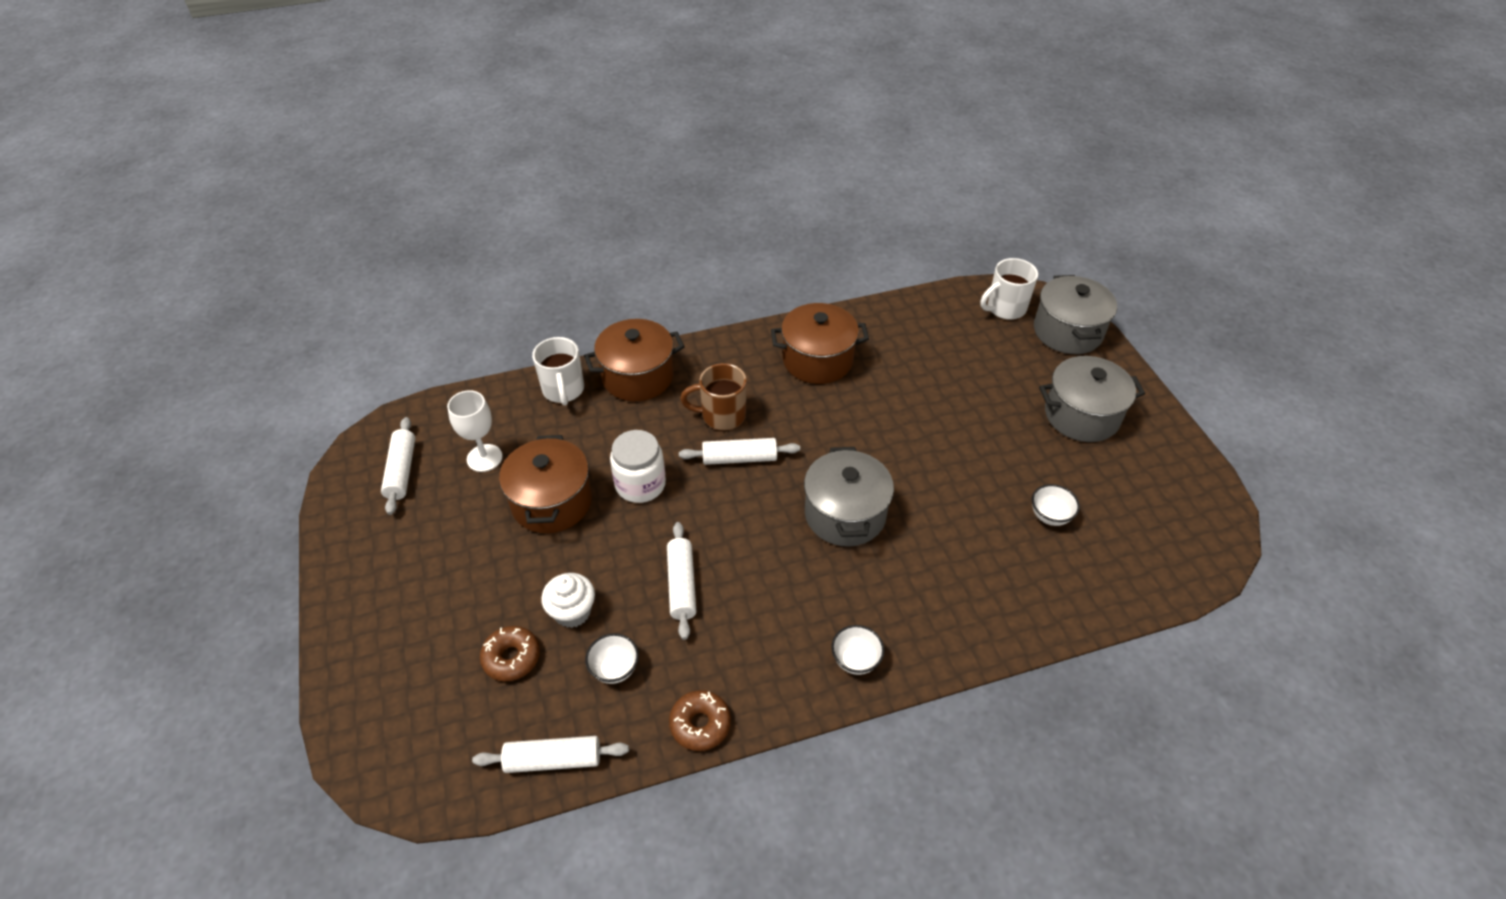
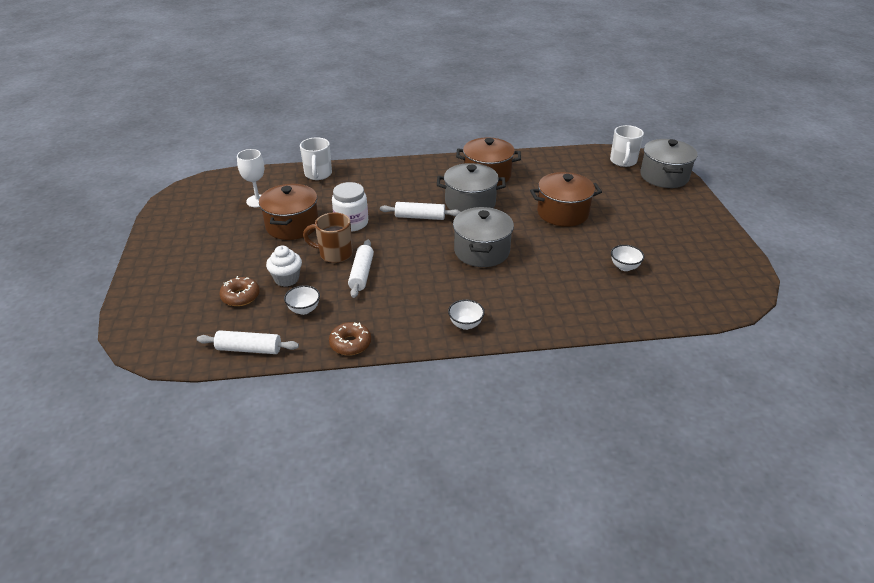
camera: 10 degrees right, 10 degrees down
(401, 471) = (205, 202): white rolling pin -> none
(637, 376) = (367, 172): brown pot -> brown pot (562, 213)
(721, 416) = (415, 196): brown mug -> brown mug (334, 254)
(1005, 308) = (623, 161): white mug -> white mug turned 60 degrees counterclockwise
(1081, 415) = (662, 219): grey pot -> grey pot (470, 203)

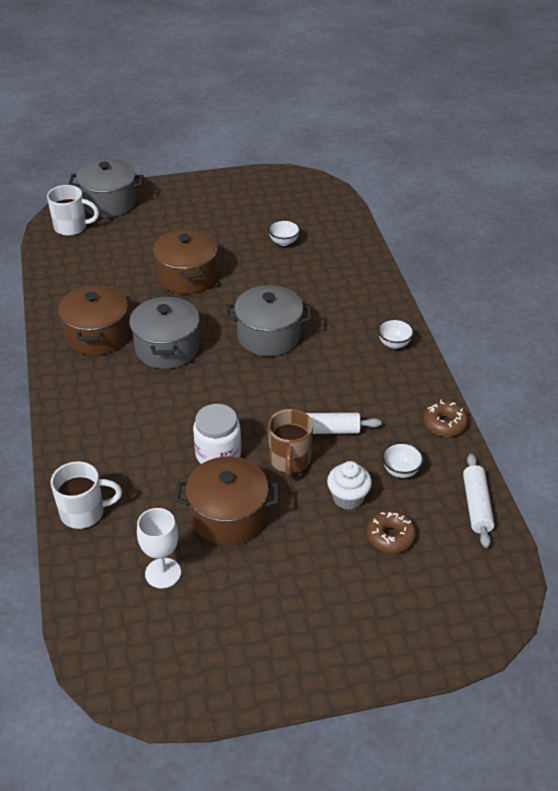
camera: 95 degrees left, 5 degrees up
(420, 217) = (201, 390): white rolling pin -> none

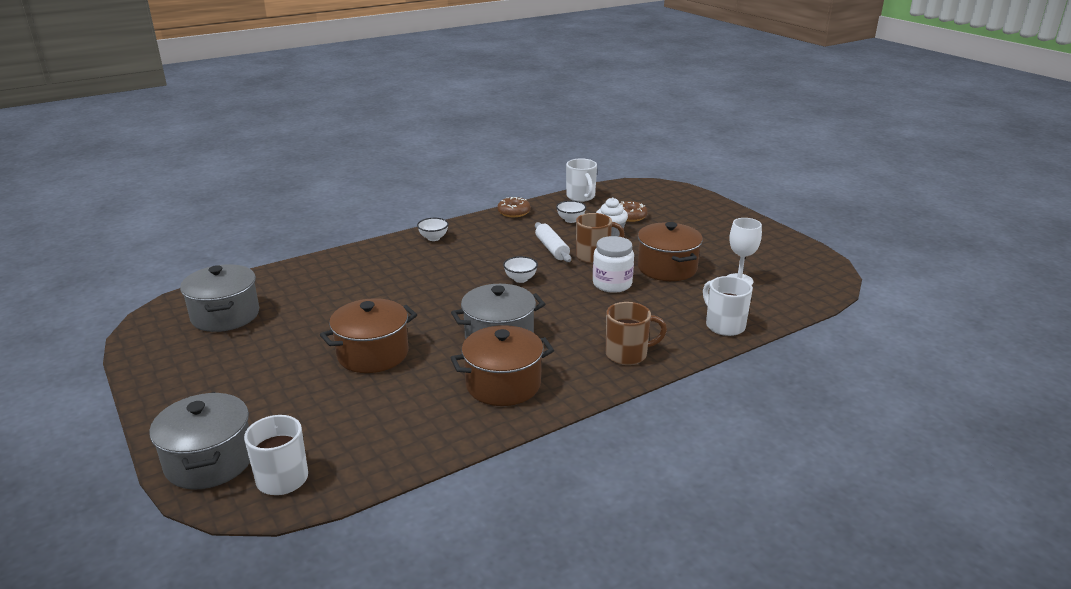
camera: 110 degrees left, 15 degrees down
(86, 421) = (628, 354): none -> brown mug
(269, 336) = (452, 290): grey pot -> grey pot (225, 315)
(283, 242) = (290, 310): white bowl -> white bowl (520, 279)
(476, 505) = (581, 197): white rolling pin -> white mug

